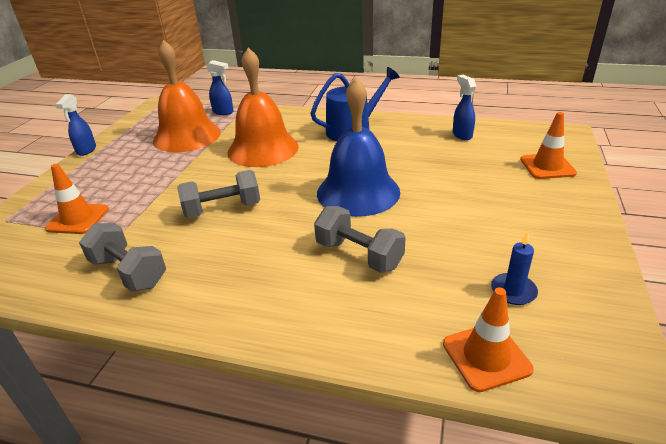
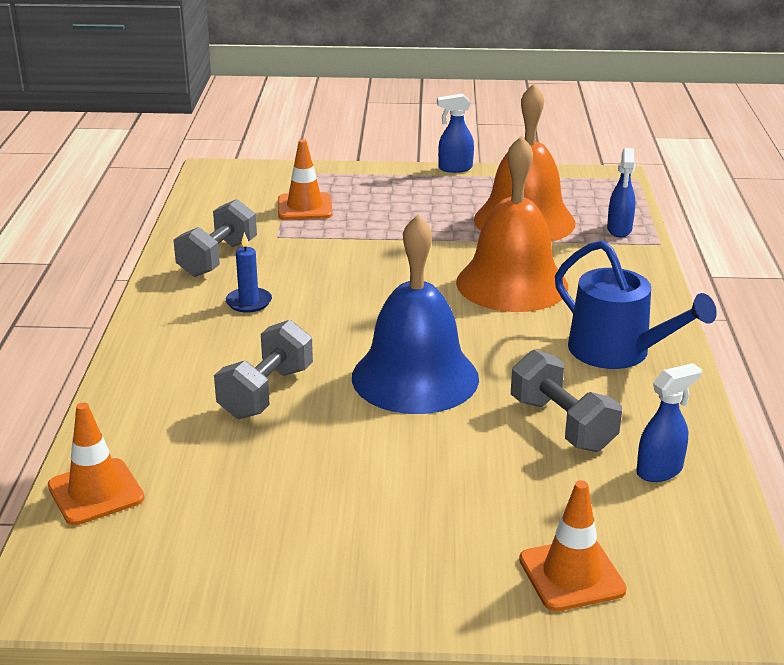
camera: 75 degrees right, 5 degrees down
(222, 209) = (345, 285): grey dumbbell -> grey dumbbell (562, 424)
(513, 291) = (207, 516): blue candle -> blue candle (249, 302)

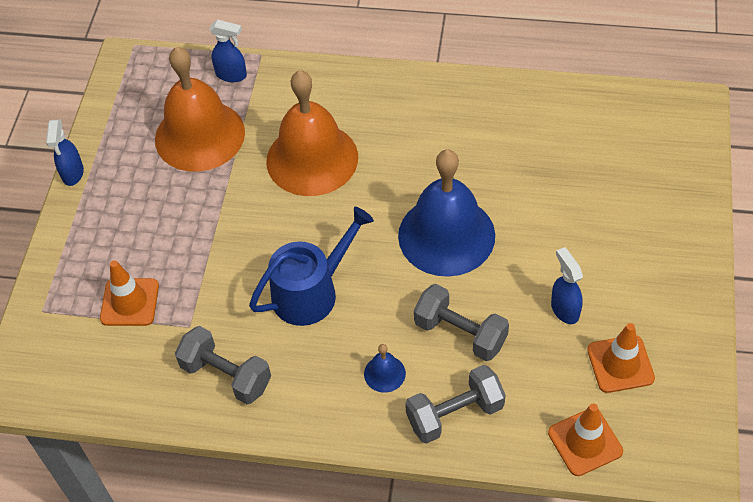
camera: 80 degrees left, 25 degrees up
(212, 345) = (384, 373): none -> blue bell
(249, 302) = (315, 348): blue candle -> none
(562, 424) = (512, 156): grey dumbbell -> grey dumbbell (455, 414)
(571, 575) = (664, 175): orange traffic cone -> orange traffic cone (620, 364)
(617, 352) = (423, 111): blue watering can -> blue watering can (311, 292)
(660, 471) = (565, 115): blue spray bottle -> blue spray bottle (564, 309)

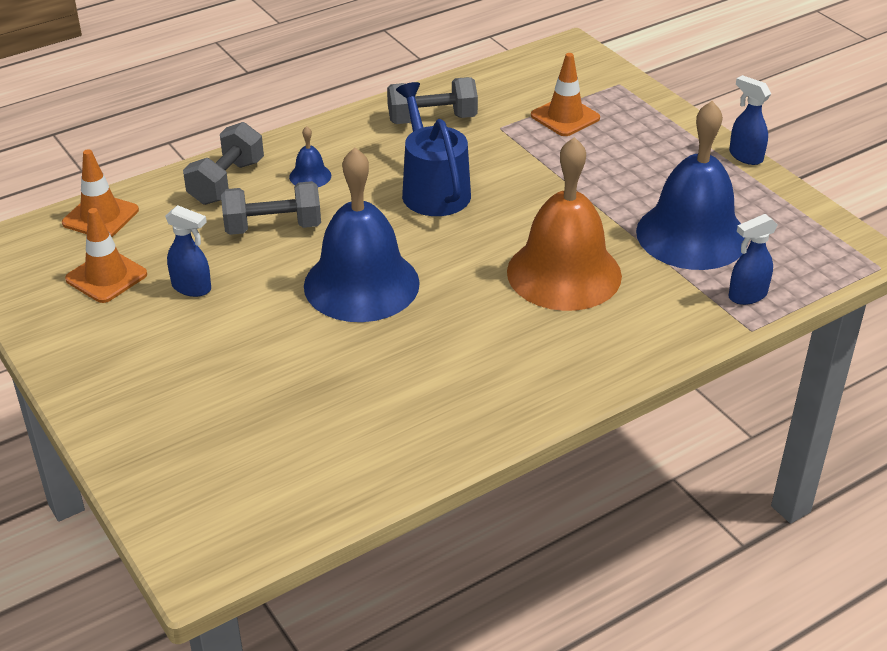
camera: 135 degrees right, 15 degrees down
(199, 135) = (691, 235): orange bell -> blue bell
(311, 292) = (433, 189): blue watering can -> blue watering can turned 150 degrees clockwise

